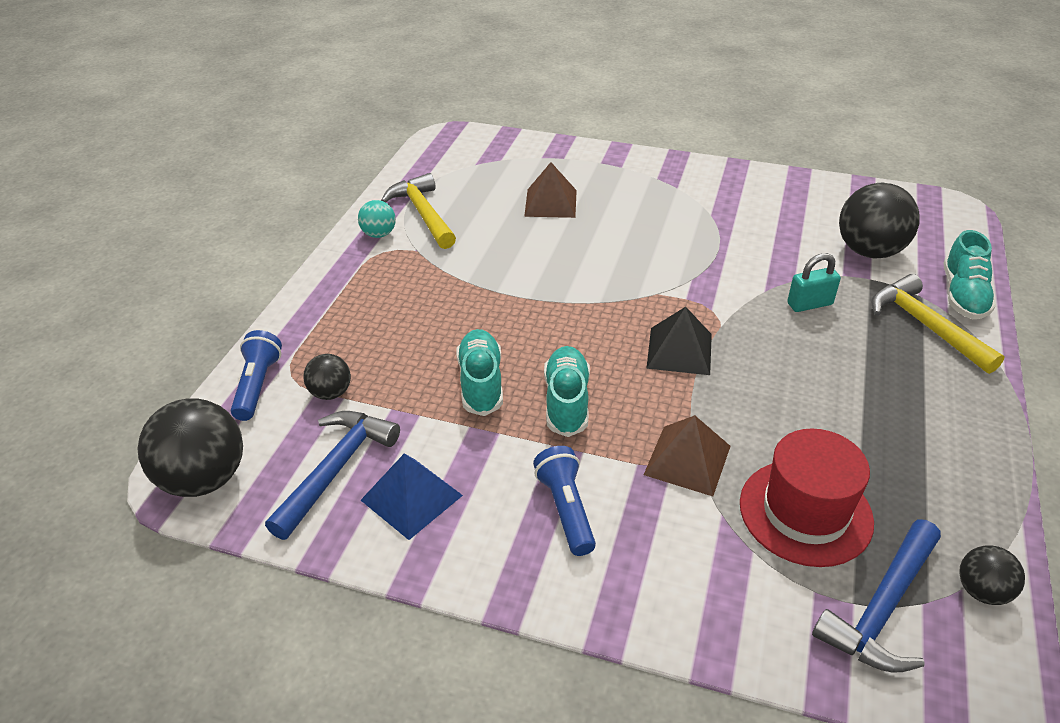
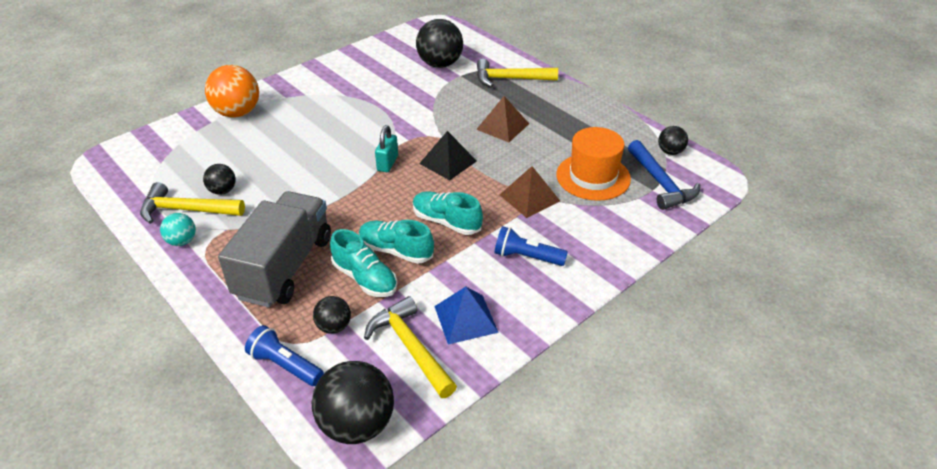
camera: 60 degrees left, 0 degrees up
(336, 469) = (410, 347): blue hammer -> yellow hammer
(392, 315) = (284, 267): none -> grey truck
(469, 219) = (222, 191): none -> black ball
(550, 203) = (253, 148): brown pyramid -> brown pyramid (502, 126)
(595, 164) = (237, 113): none -> orange ball
(805, 512) = (593, 177): red hat -> orange hat
(809, 304) = (458, 102): turquoise padlock -> turquoise padlock (387, 163)
(963, 295) = (501, 57): turquoise shoe -> turquoise shoe (365, 278)

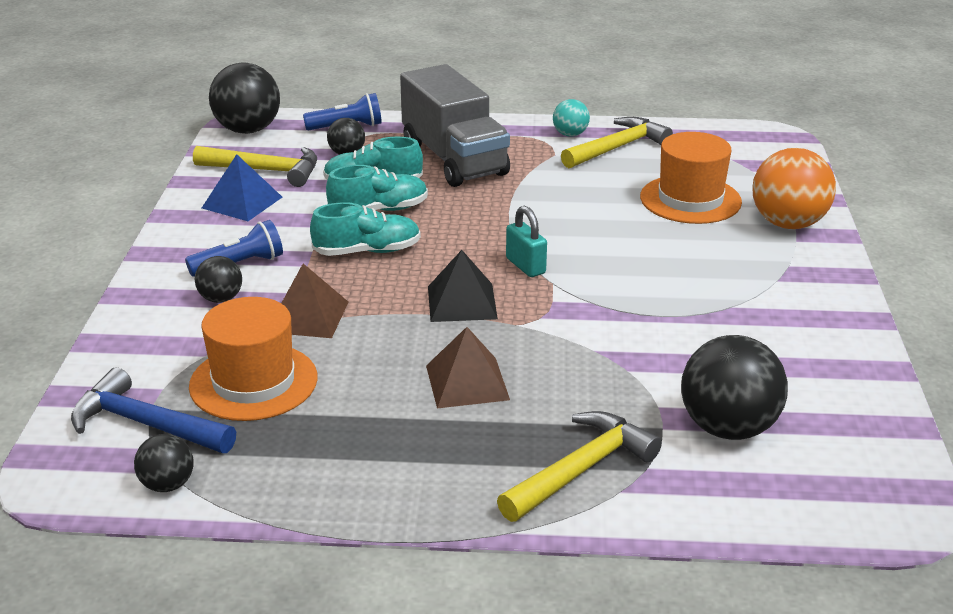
camera: 135 degrees right, 10 degrees down
(222, 191) = (624, 170): black ball -> black ball (221, 299)
(240, 151) = (690, 199): none -> orange hat

